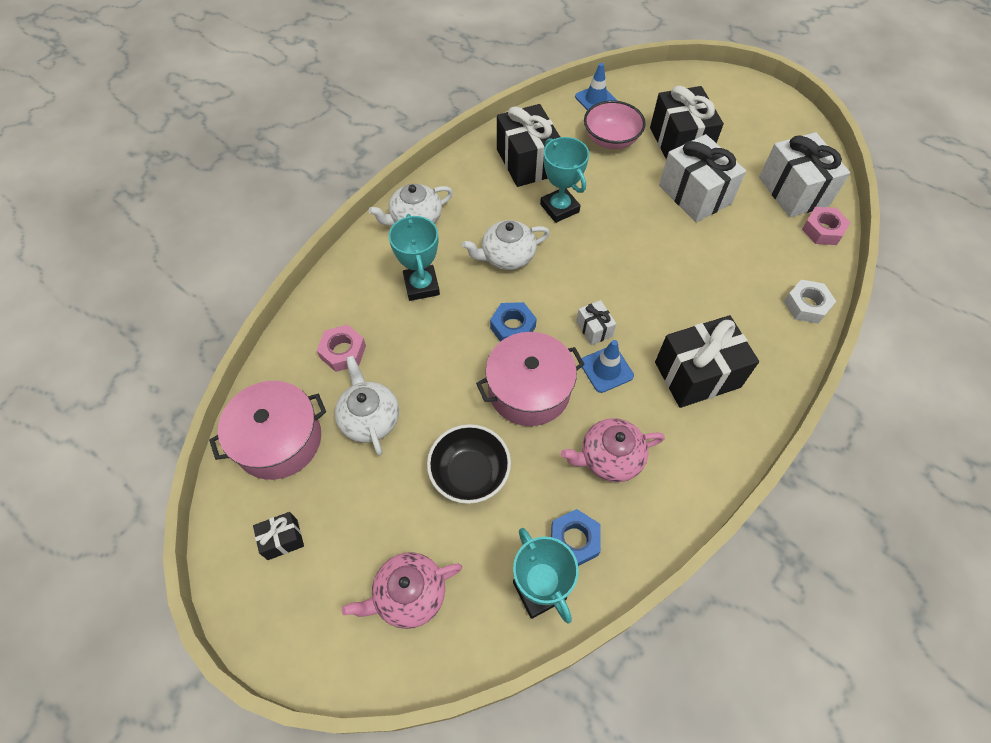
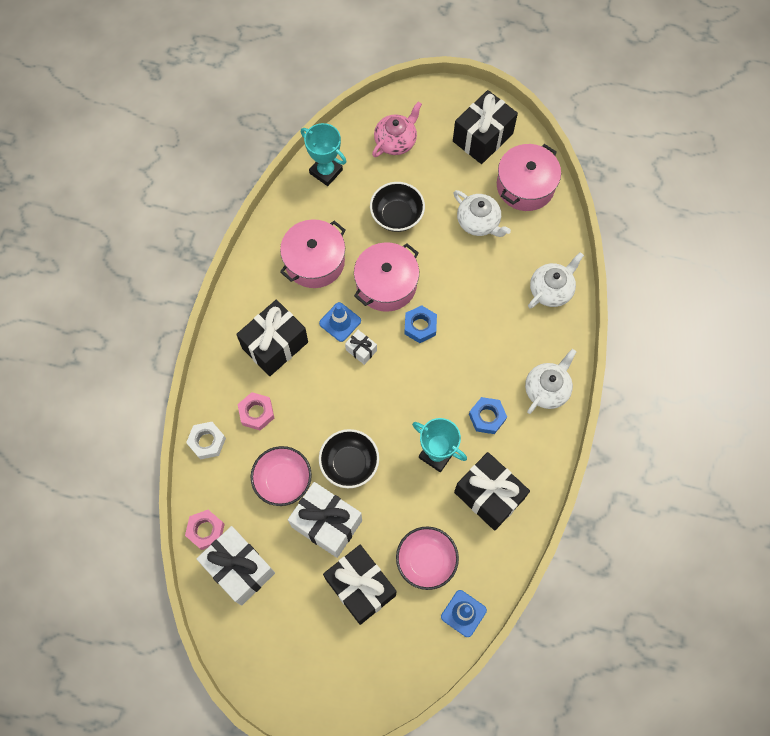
camera: 155 degrees right, 10 degrees up
(282, 539) = (482, 137): black gift -> black gift, size x2.13
(343, 352) = (526, 257): pink nut -> pink nut (256, 413)
(421, 286) = (505, 331): turquoise trophy -> none
(507, 256) = (455, 386): white teapot -> white teapot (551, 290)
(574, 540) = (317, 205): blue nut -> blue nut (487, 417)
(609, 458) = (314, 261): pink teapot -> pink pot
(652, 231) = (349, 463): none -> black bowl
(728, 242) = (283, 480): none -> pink bowl

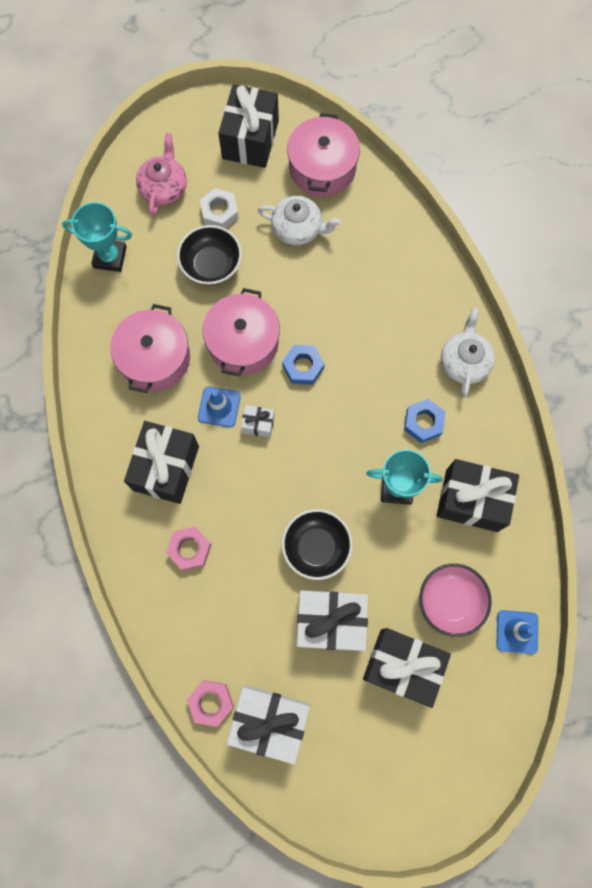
camera: 30 degrees left, 5 degrees up
(207, 442) = (156, 609): white nut -> white nut (219, 212)
(283, 480) = (259, 604): pink bowl -> none
(551, 290) = (409, 260): white teapot -> none

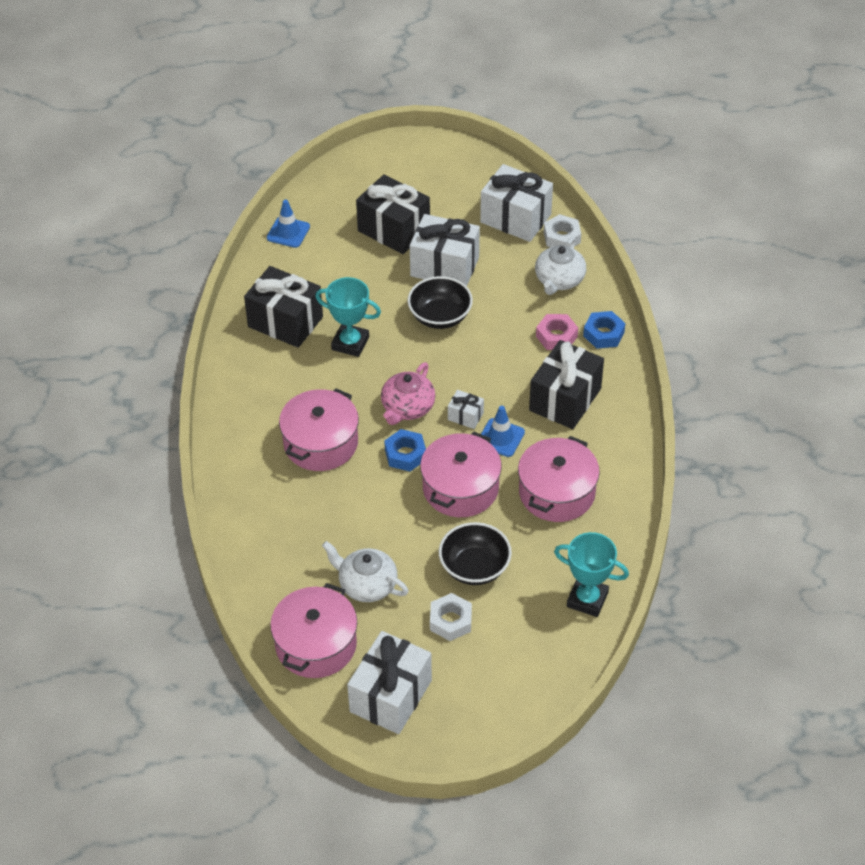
camera: 165 degrees left, 25 degrees down
(164, 188) = (509, 662): pink teapot -> pink teapot (407, 408)
(211, 702) = (562, 237): pink nut -> white nut
(250, 139) = (390, 696): black gift -> white gift
(385, 361) = (320, 443): none -> pink pot
(423, 422) = (304, 386): blue nut -> blue nut (603, 334)
(450, 601) = (335, 260): pink bowl -> none
(464, 362) = (242, 426): white teapot -> white teapot (559, 280)

